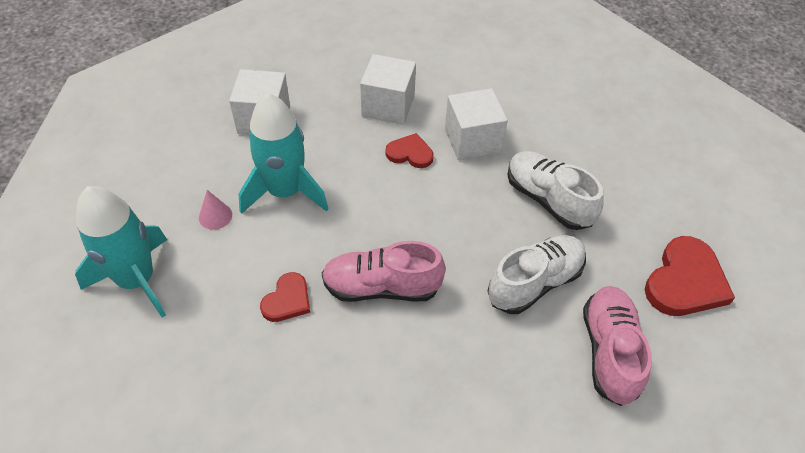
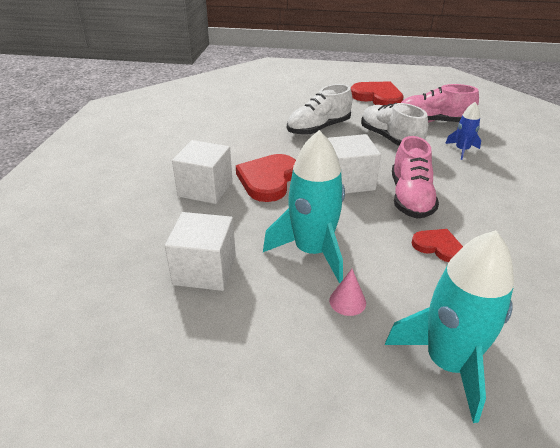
camera: 85 degrees left, 15 degrees down
(410, 153) = (268, 180): red heart -> red heart, size x1.72
(472, 140) = (257, 152): white cube -> white cube (349, 181)
(516, 375) = (462, 150): none -> blue rocket

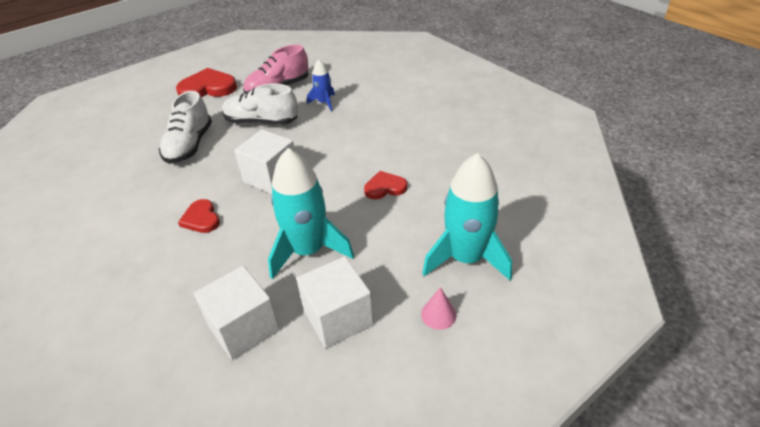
camera: 45 degrees left, 5 degrees up
(205, 189) = (151, 264): white cube -> white cube (338, 317)
(268, 180) = (201, 219): red heart -> red heart, size x0.58
(347, 301) = (372, 267): pink cone -> pink cone (438, 314)
(410, 198) = (329, 163): pink shoe -> none

